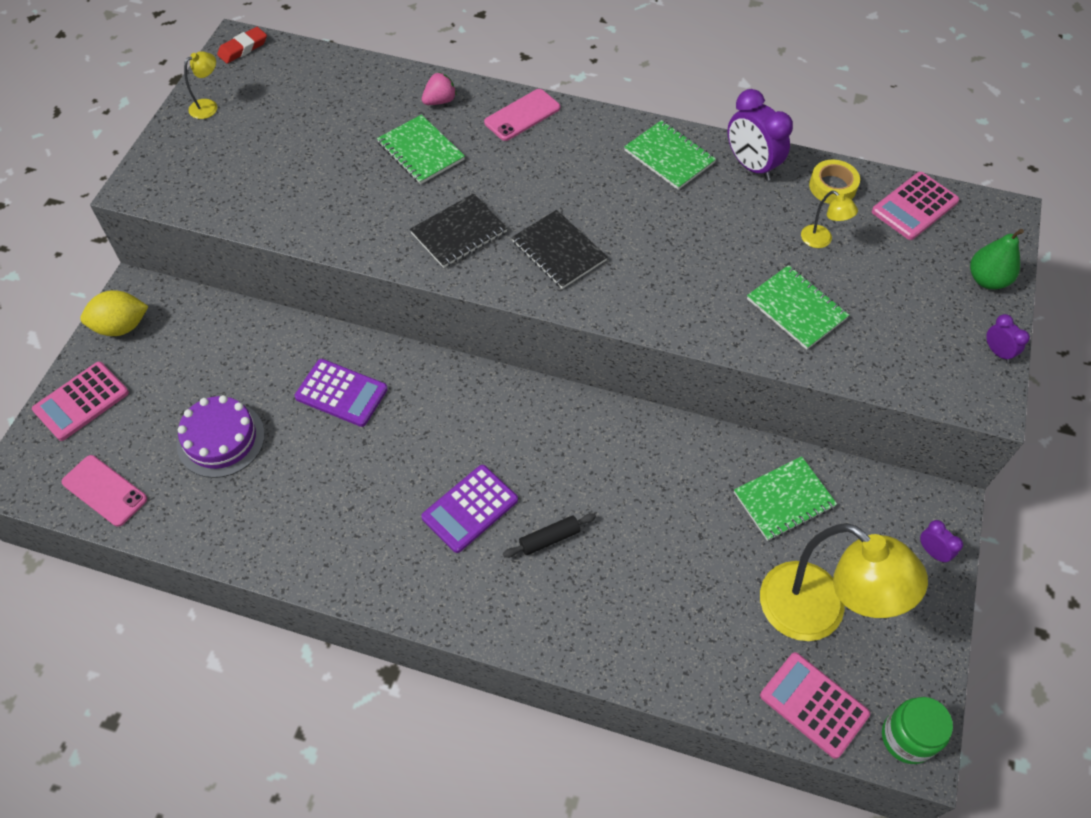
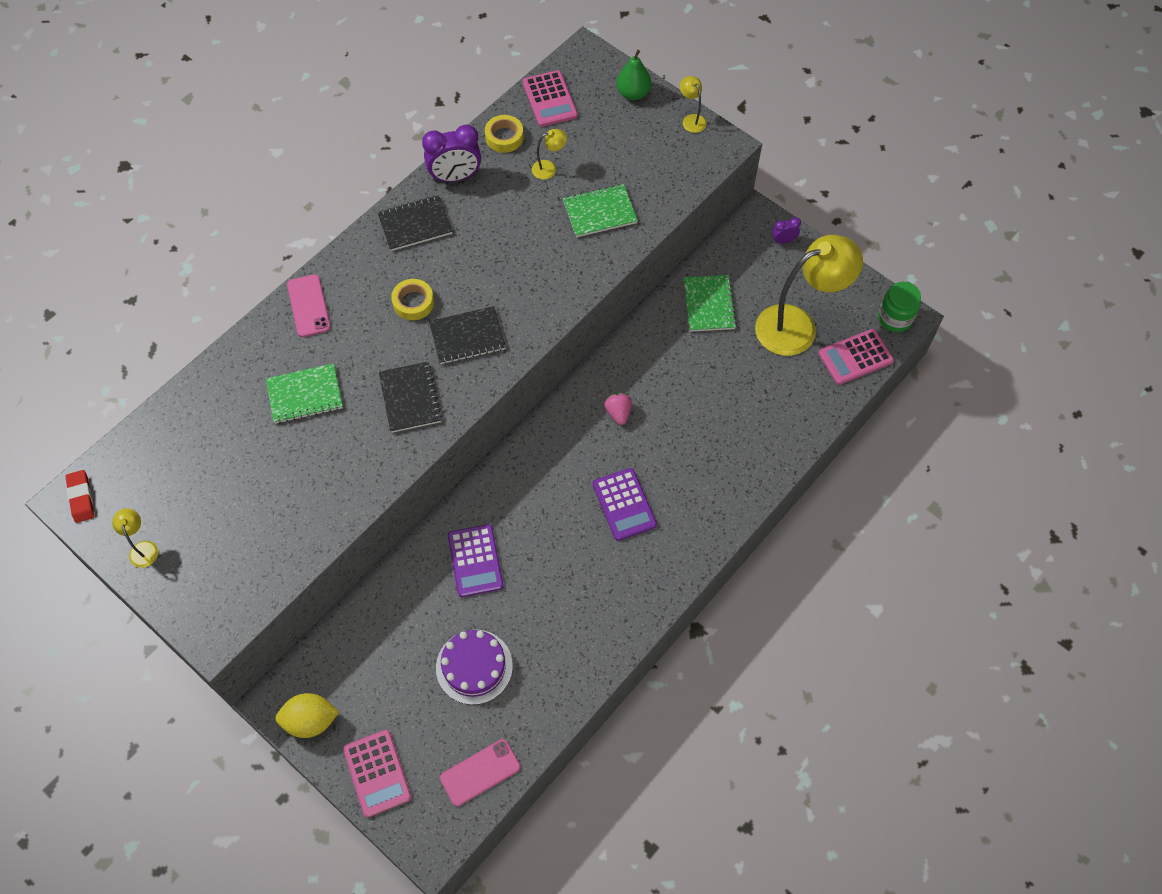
camera: 65 degrees left, 5 degrees up
(121, 326) = (310, 721): yellow lemon -> yellow lemon turned 75 degrees clockwise
(341, 393) = (475, 561): purple calculator -> purple calculator turned 120 degrees clockwise
(440, 101) = (254, 360): pink strawberry -> pink strawberry (618, 413)
(549, 539) = (672, 461): black rolling pin -> none
(574, 191) = (413, 302): none -> yellow tape
(669, 157) = (415, 224): green notebook -> black notebook
(997, 352) = (691, 119): purple clock -> yellow lamp

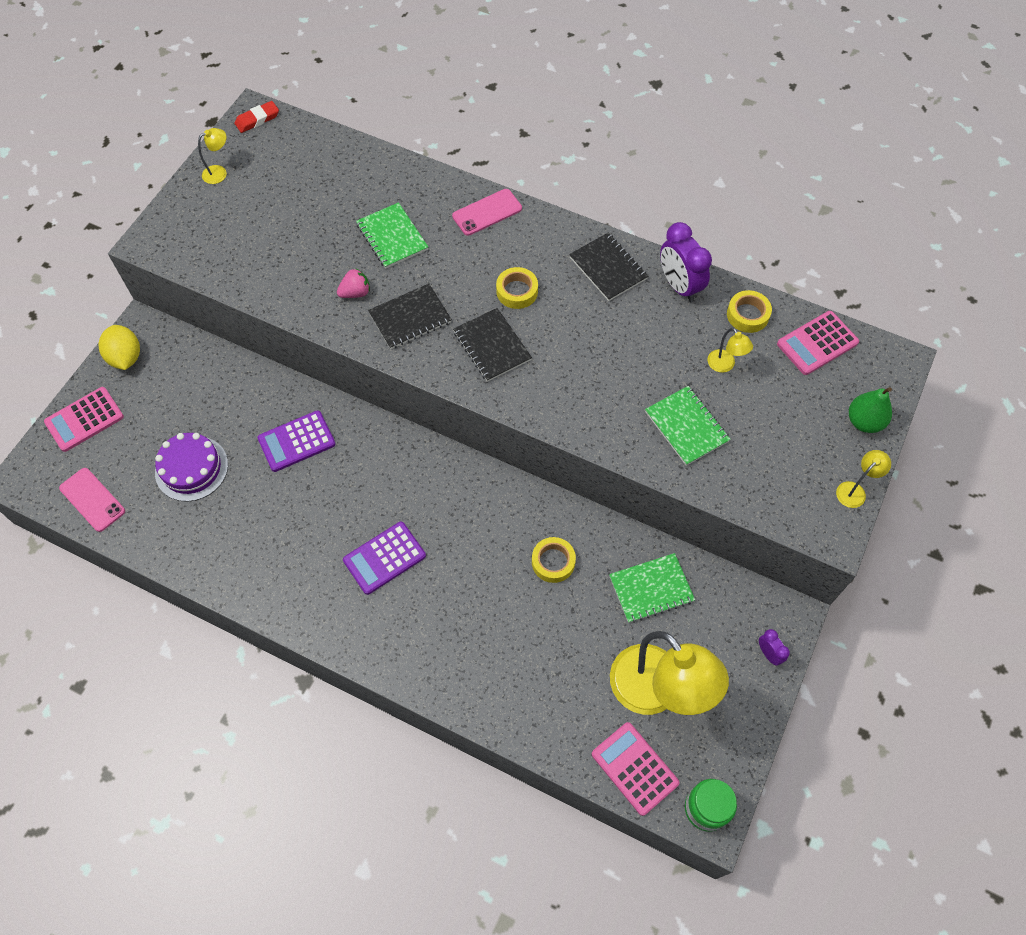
camera: 75 degrees right, 0 degrees up
(618, 413) = (488, 528): pink strawberry -> pink strawberry (355, 293)
(665, 370) = (553, 562): none -> yellow tape

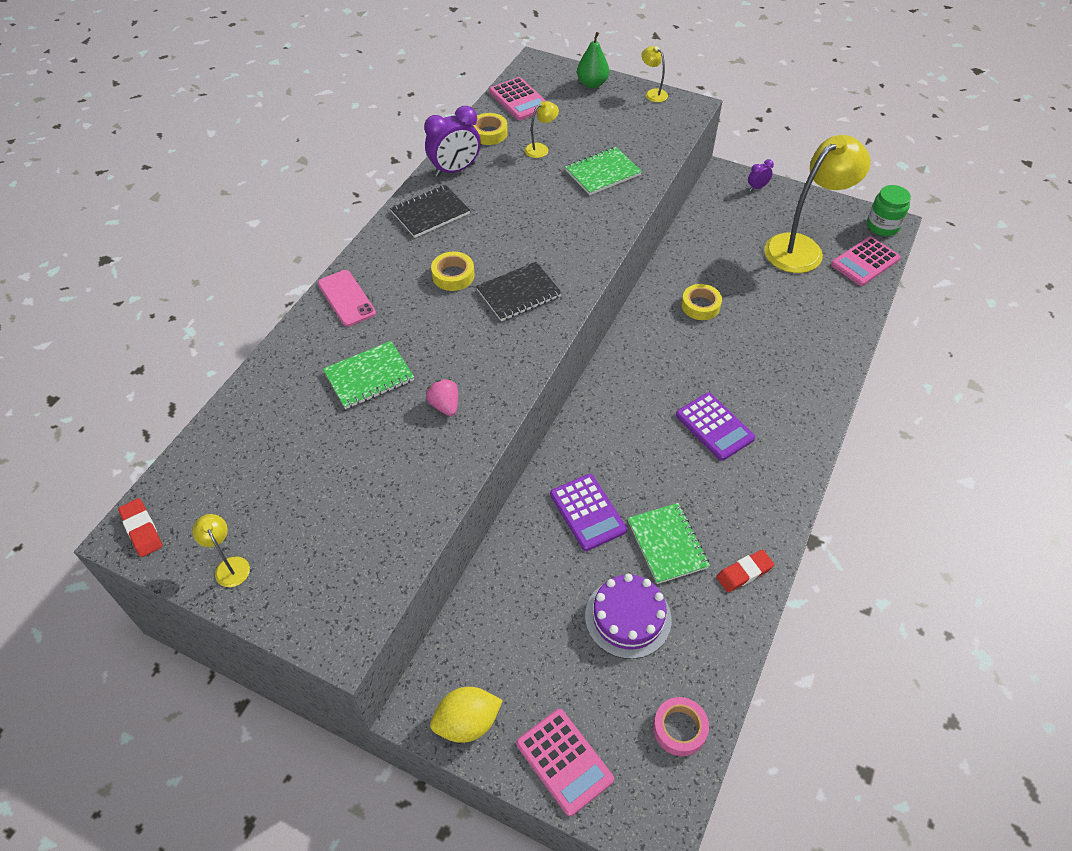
camera: 90 degrees left, 10 degrees down
(92, 500) = (679, 729): pink phone -> pink tape
(219, 565) = (744, 573): none -> red eraser
(410, 318) = (482, 357): black notebook -> none
(651, 589) = (715, 247): green notebook -> green notebook (667, 544)

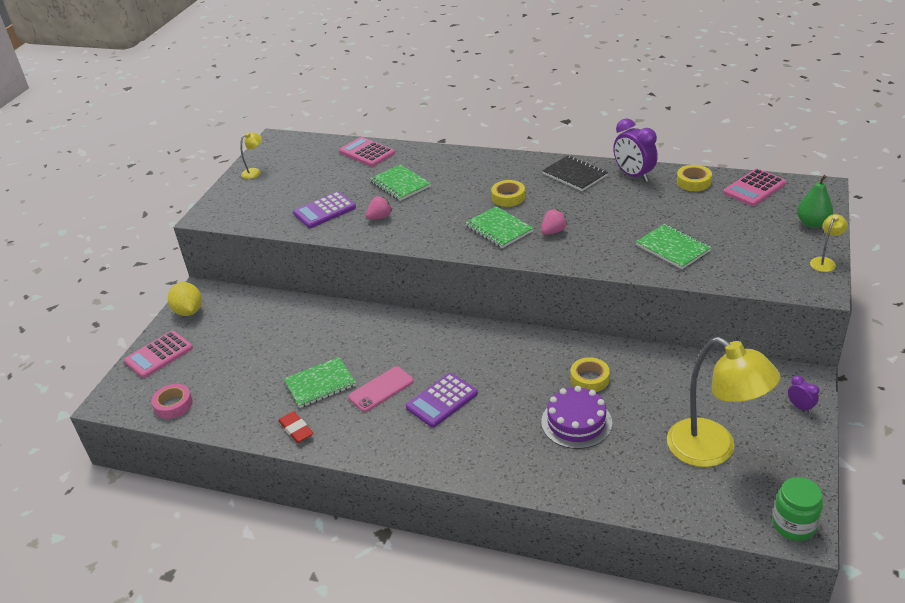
camera: 85 degrees right, 15 degrees down
(142, 529) = (278, 141): red eraser -> none
(346, 298) = (470, 161): pink phone -> pink phone (381, 389)
(519, 293) = (499, 229): black notebook -> green notebook
(541, 149) = (688, 211): yellow lamp -> none
(542, 250) = (553, 231): none -> pink strawberry
(587, 512) = (345, 339): purple calculator -> purple calculator (324, 211)
(628, 617) = (258, 370): purple cake -> purple cake (576, 422)
(865, 262) = (716, 507): pink calculator -> pink calculator (367, 152)

